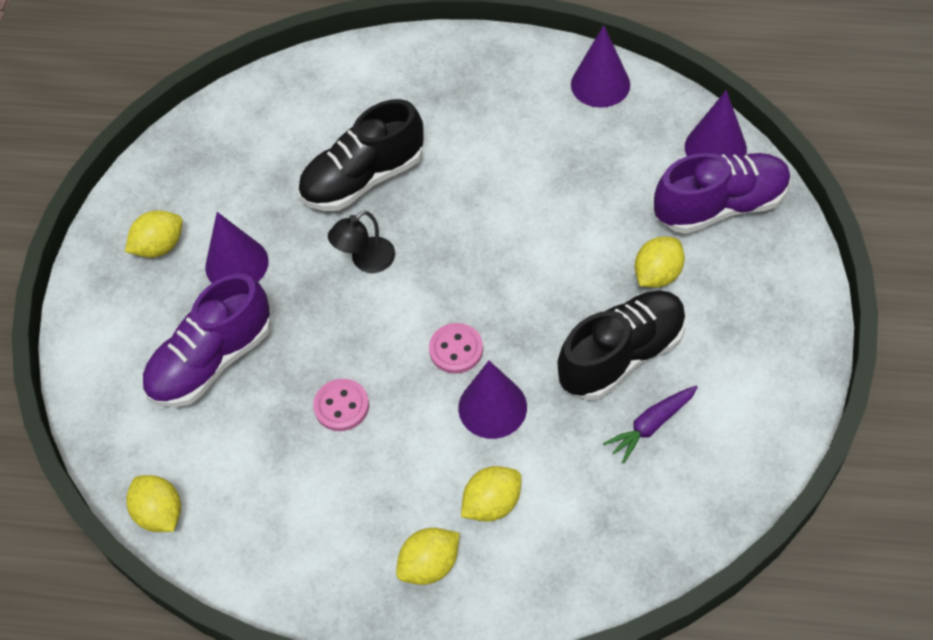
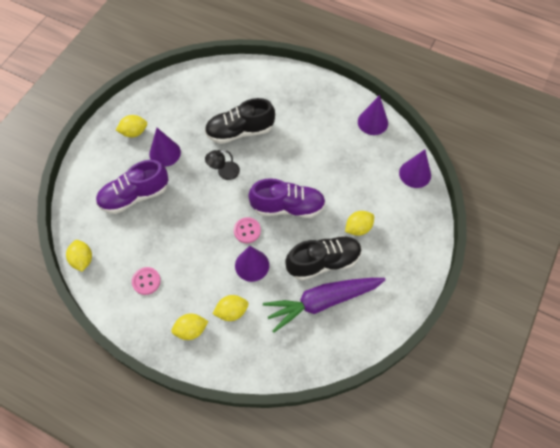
camera: 15 degrees right, 5 degrees up
(341, 406) = (183, 239): pink button -> pink button (146, 281)
(651, 425) = (322, 302): purple carrot -> purple carrot, size x2.14
(720, 206) = (404, 204): purple shoe -> purple shoe (288, 207)

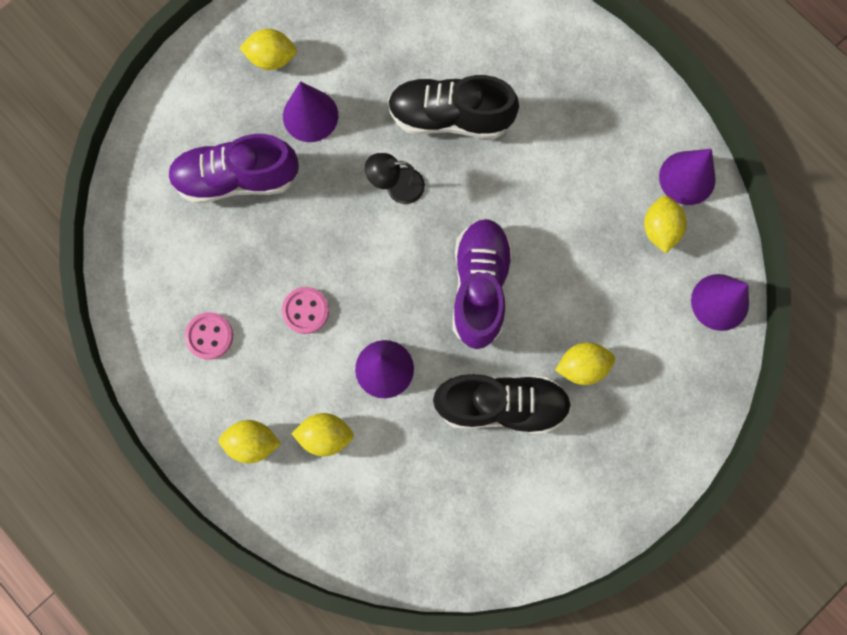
camera: 20 degrees right, 15 degrees up
(82, 260) = (122, 263): yellow lemon -> yellow lemon (660, 229)
(247, 231) = (397, 306): pink button -> pink button (305, 311)
(288, 207) = (479, 287): purple shoe -> purple shoe turned 105 degrees counterclockwise
(322, 302) = (474, 471): purple carrot -> none

